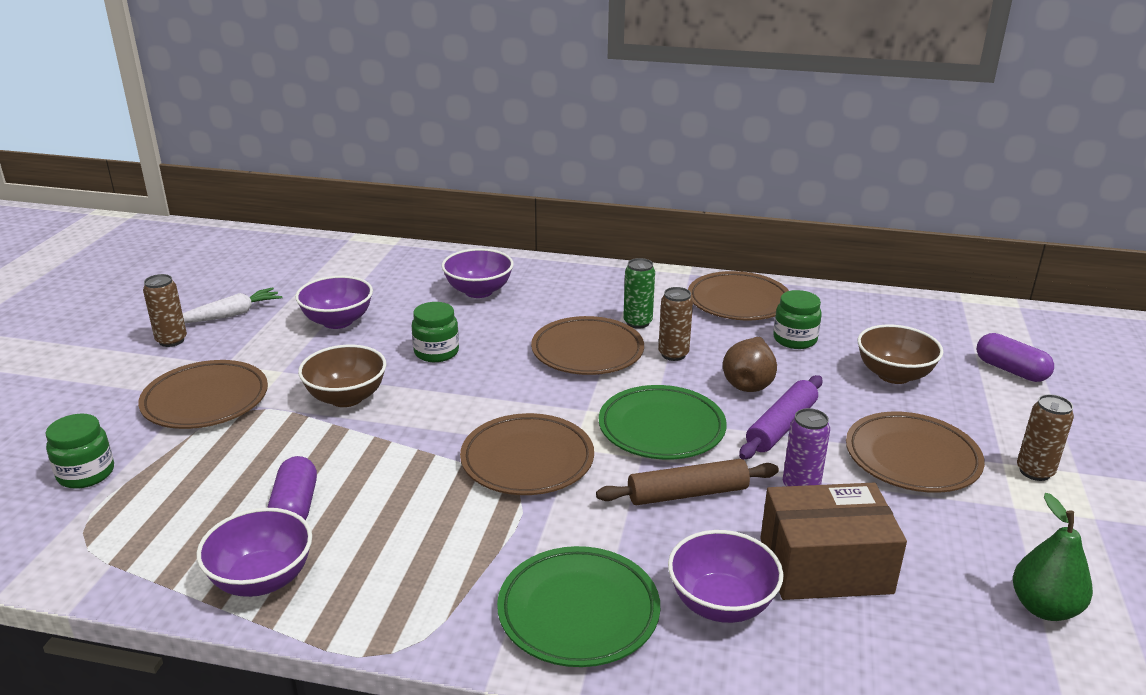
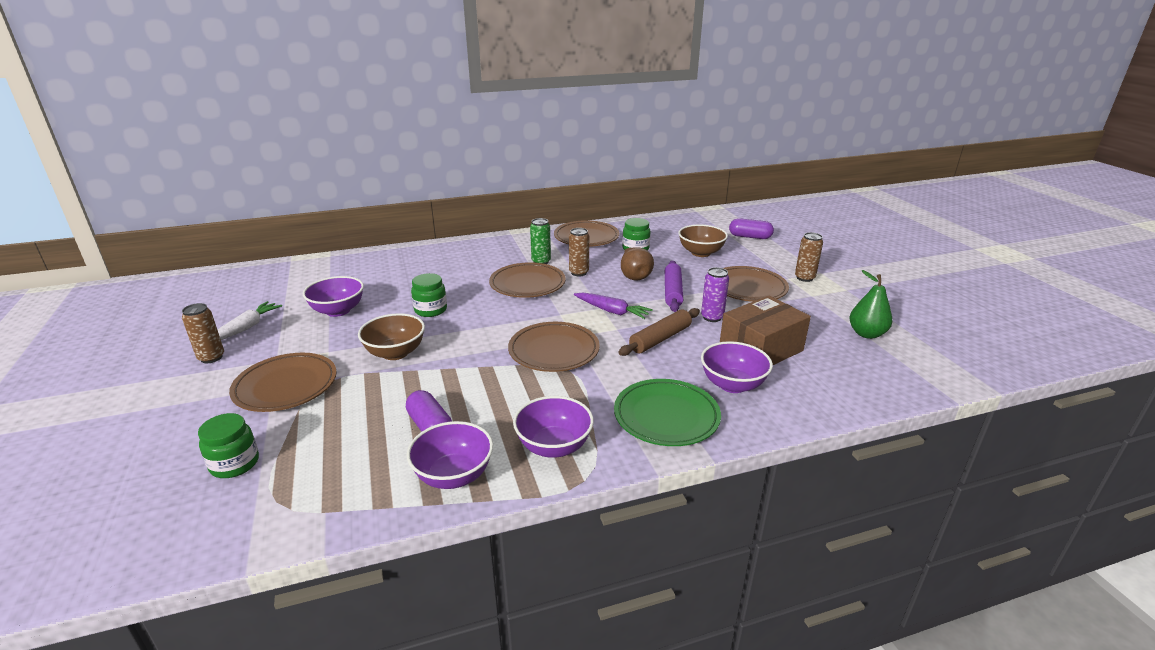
camera: 30 degrees left, 0 degrees up
(478, 291) = (421, 269): purple bowl -> purple bowl (554, 446)
(661, 428) = (612, 311): green plate -> purple carrot

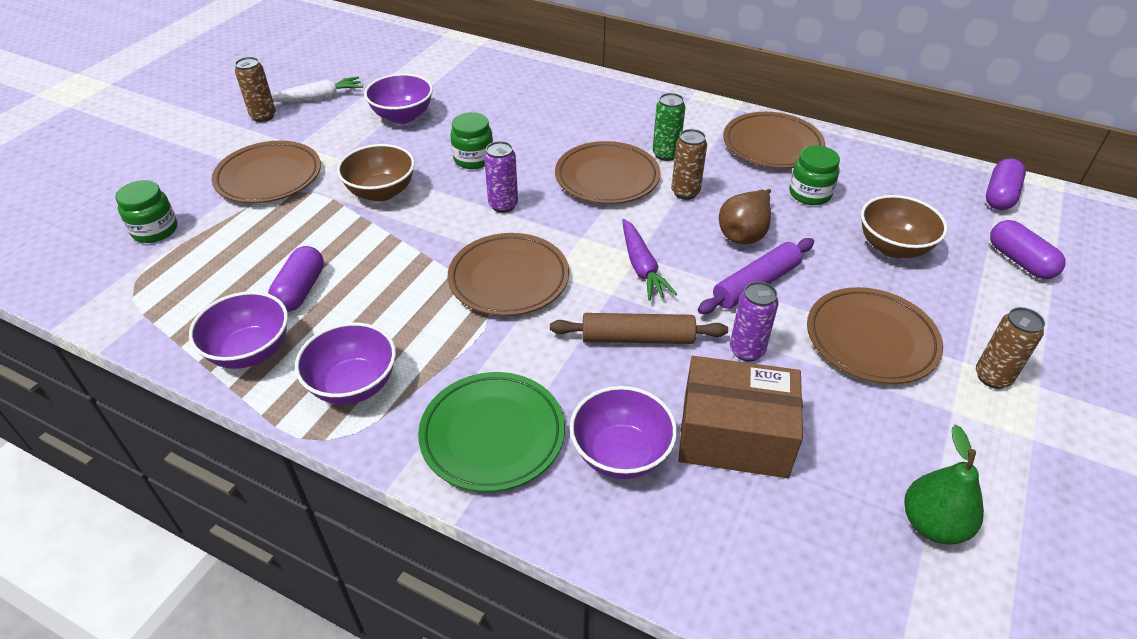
camera: 45 degrees right, 15 degrees up
(490, 322) = (503, 205): none -> purple can
(707, 218) = (1000, 196): none -> purple capsule

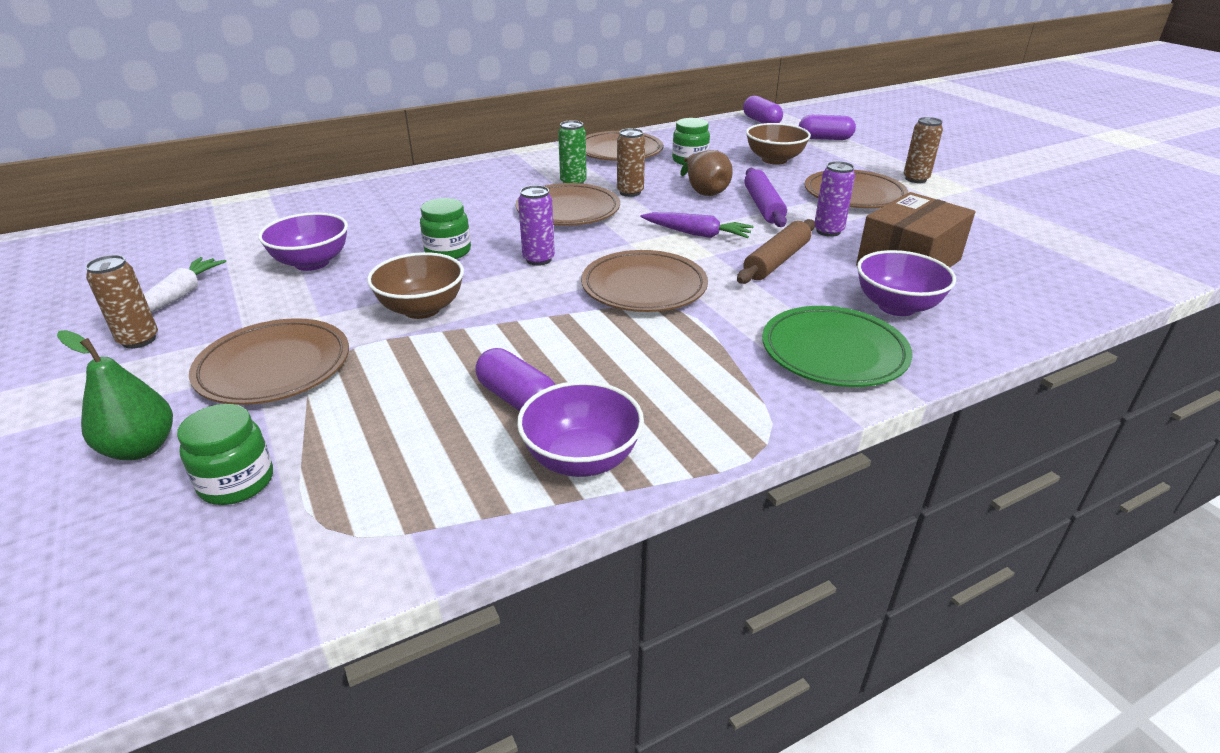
camera: 55 degrees left, 10 degrees down
(353, 385) = (704, 405): purple bowl -> none
(932, 524) = (1024, 235): green pear -> green pear (141, 448)

